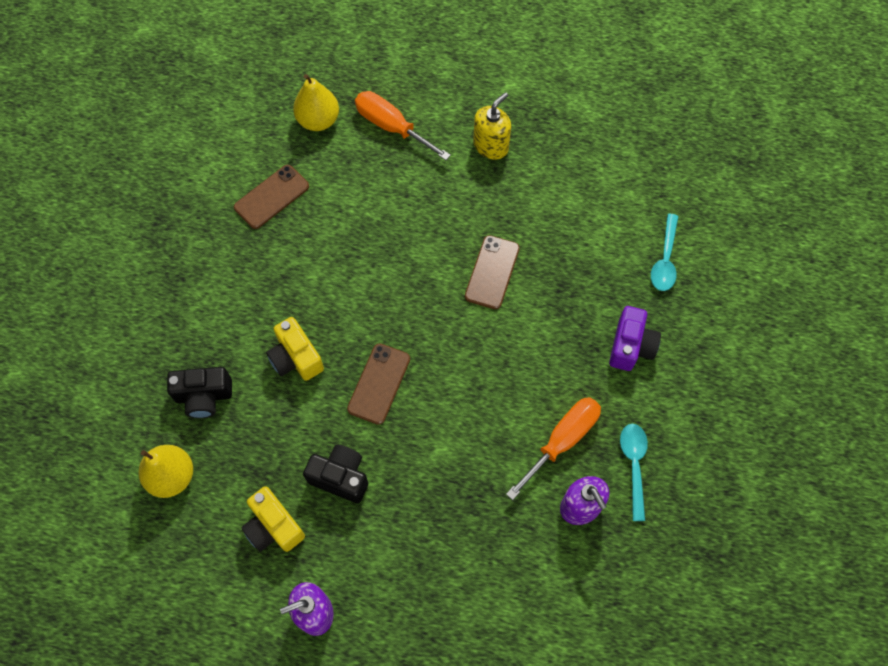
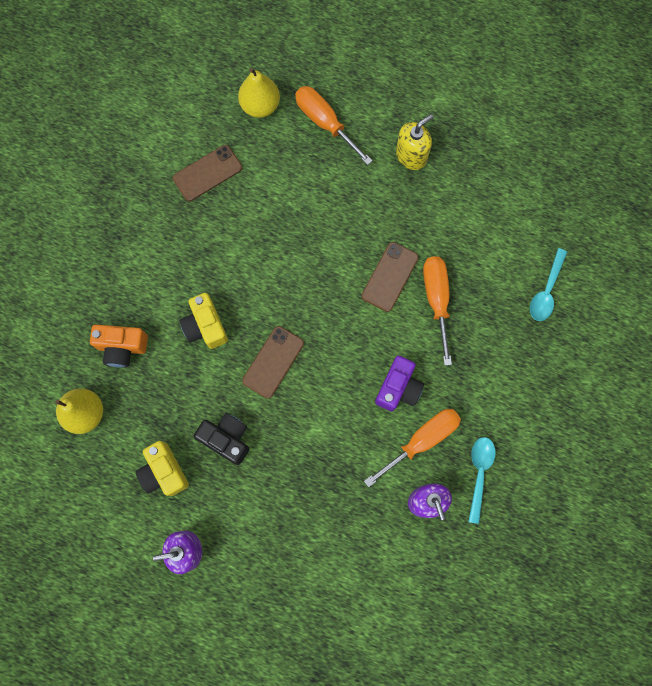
camera: 10 degrees right, 10 degrees up
(204, 396) = (122, 347): black camera -> orange camera
(548, 288) = (436, 300): none -> orange screwdriver
(631, 346) = (499, 366): purple camera -> purple camera (398, 388)

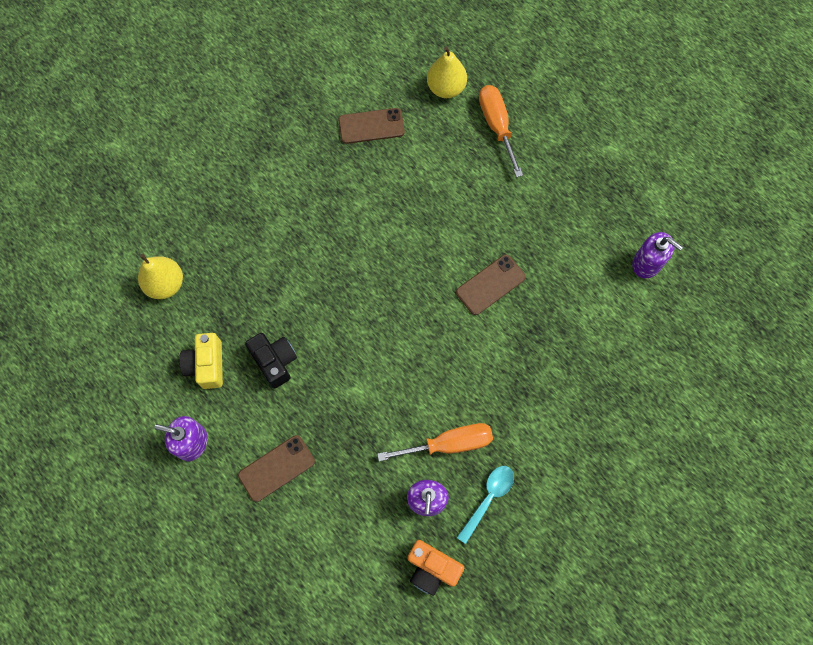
camera: 25 degrees right, 5 degrees down
(122, 347) = (224, 242): orange camera -> orange camera (432, 568)
(205, 326) = (305, 256): yellow camera -> none
(273, 362) = (349, 313): brown phone -> brown phone (276, 468)
(398, 388) = (450, 387): purple camera -> none
(411, 156) = (561, 187): yellow soap dispenser -> none
(436, 300) = (524, 324): orange screwdriver -> none
(519, 194) = (647, 263): none -> purple soap dispenser
(546, 291) = (631, 361): turquoise spoon -> none

